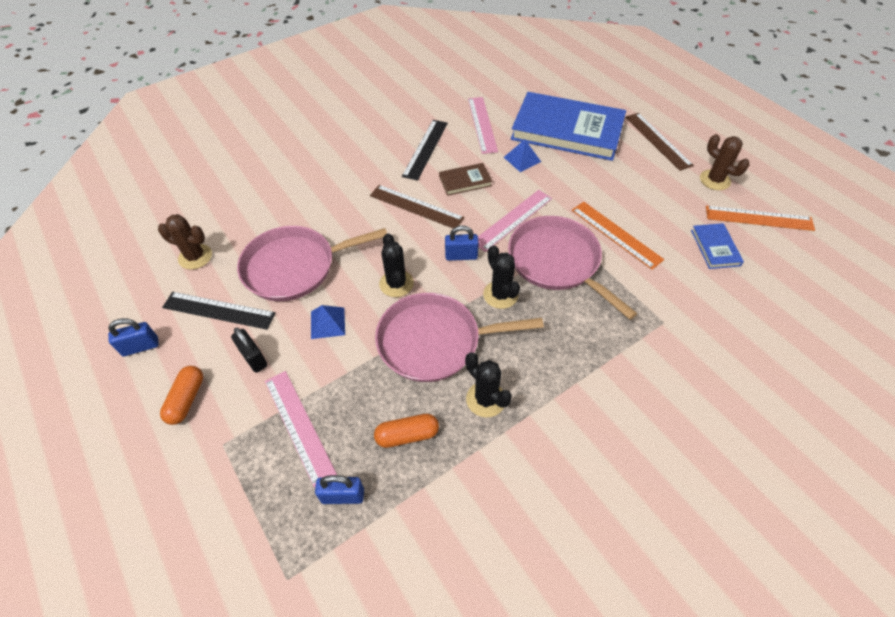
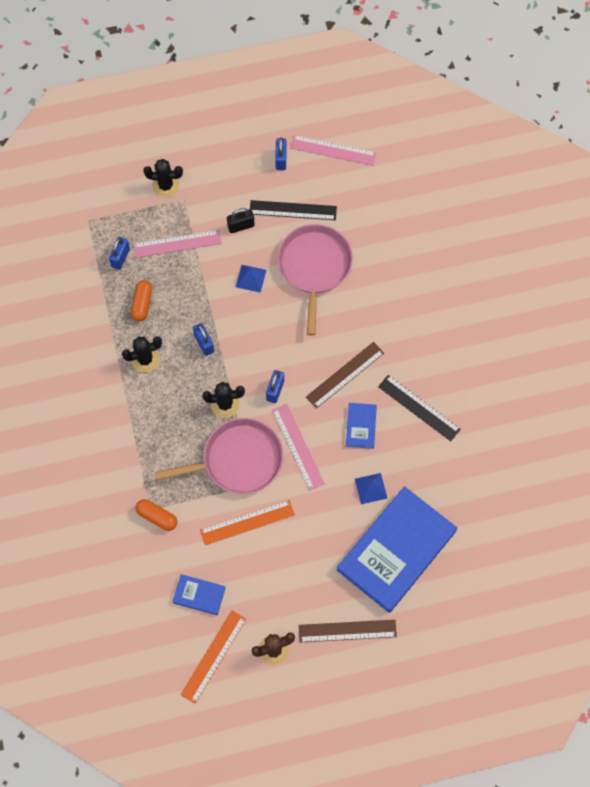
camera: 110 degrees right, 15 degrees up
(187, 399) = (225, 183): orange capsule -> orange capsule (157, 517)
(195, 257) = (354, 201): brown cactus -> none
(218, 310) = (293, 210): black ruler -> black ruler turned 60 degrees clockwise
(396, 284) = (267, 334): black cactus -> black cactus (165, 186)
(434, 341) = (204, 343): pink pan -> blue padlock
(465, 181) = (361, 426): brown book -> blue book
(482, 124) = (436, 473): pink ruler -> pink ruler (333, 150)

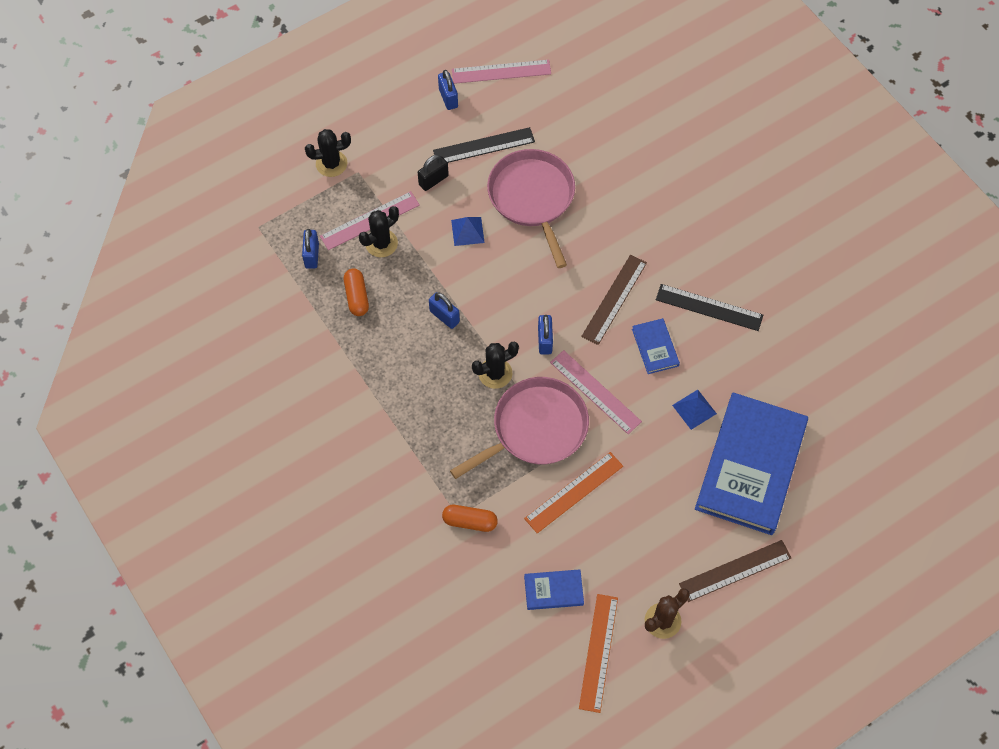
camera: 20 degrees left, 5 degrees down
(145, 359) = (385, 355): black cactus -> black cactus (381, 243)

